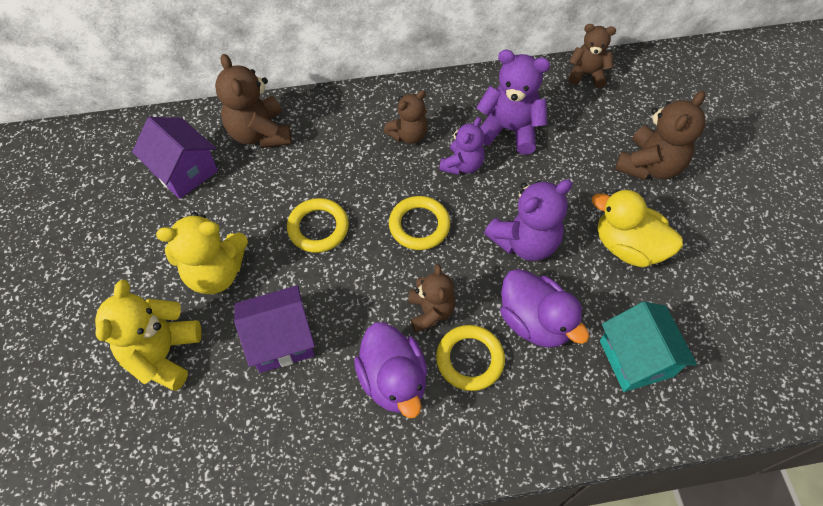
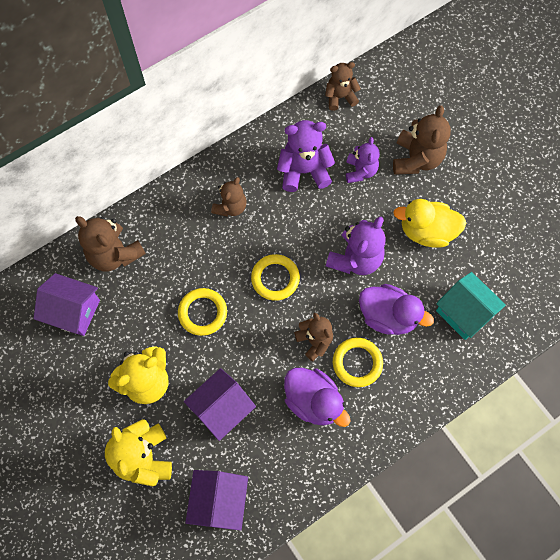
camera: 25 degrees left, 10 degrees up
(217, 446) = (219, 501): none -> purple house
(462, 165) = (283, 215): purple teddy bear -> purple teddy bear (360, 171)

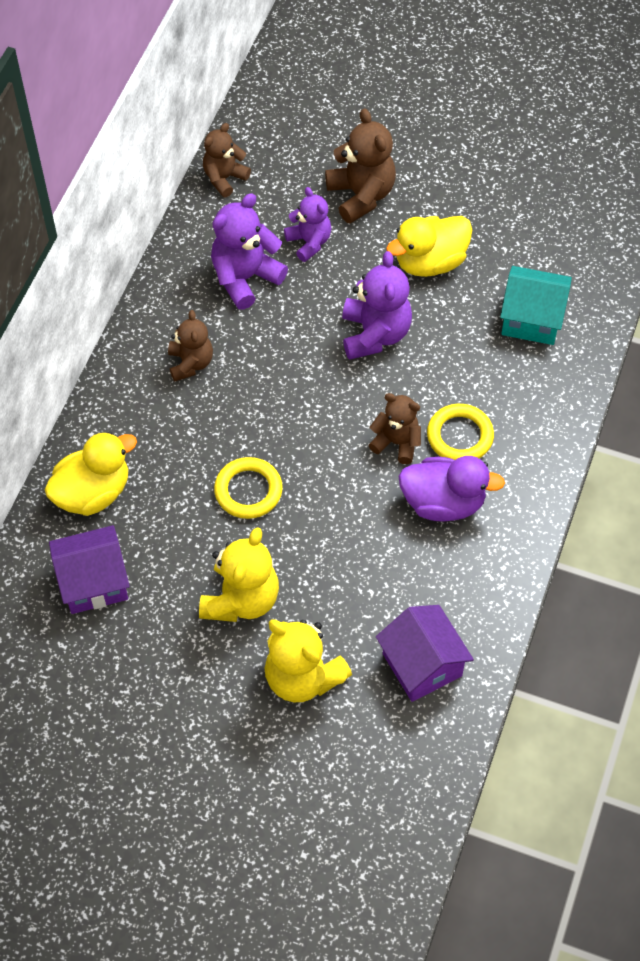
camera: 35 degrees left, 10 degrees down
(115, 254) = (93, 492): brown teddy bear -> yellow duck
(222, 409) = (350, 573): purple house -> none
(275, 278) = (302, 406): yellow ring -> none
(388, 316) = (455, 370): purple duck -> none

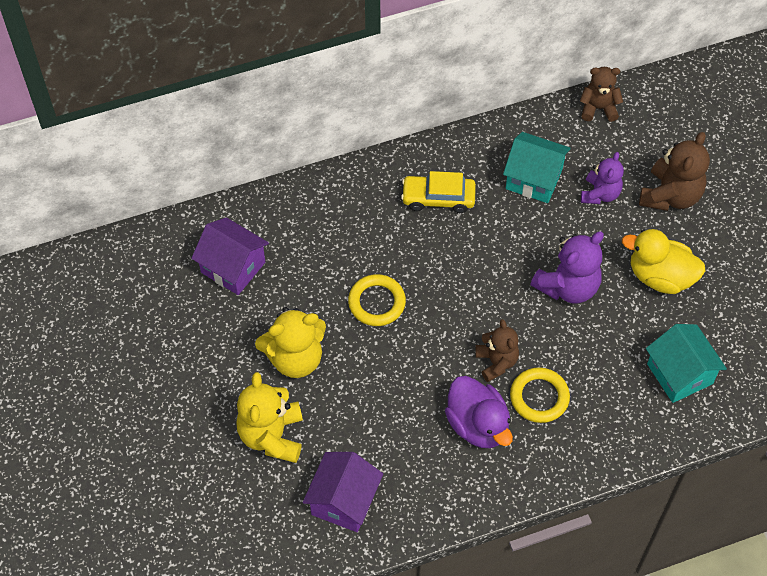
camera: 50 degrees right, 0 degrees up
(93, 492) = (294, 218): yellow duck -> none
(190, 363) = (438, 198): brown teddy bear -> yellow car
(245, 278) = (534, 179): purple teddy bear -> turquoise house

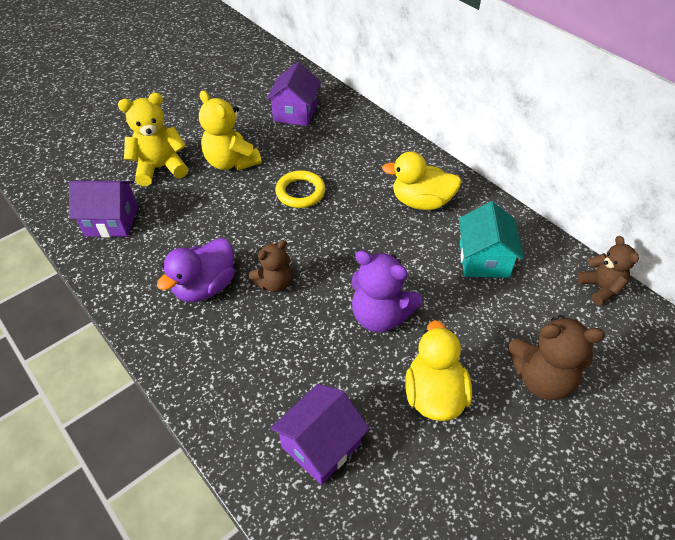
camera: 70 degrees right, 10 degrees down
(438, 198) = (421, 202): yellow car -> yellow duck
(539, 397) = (248, 325): yellow ring -> none
(600, 194) = (501, 315): purple teddy bear -> none
(679, 374) = (321, 445): turquoise house -> purple house

